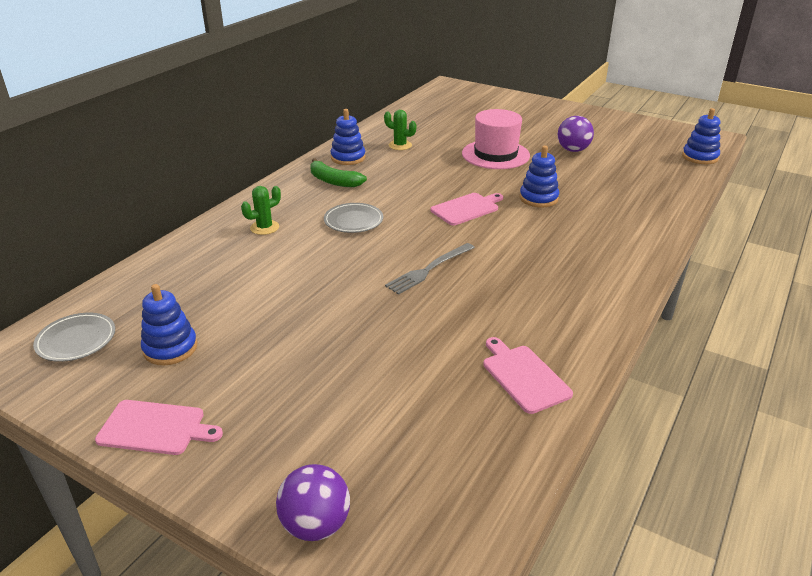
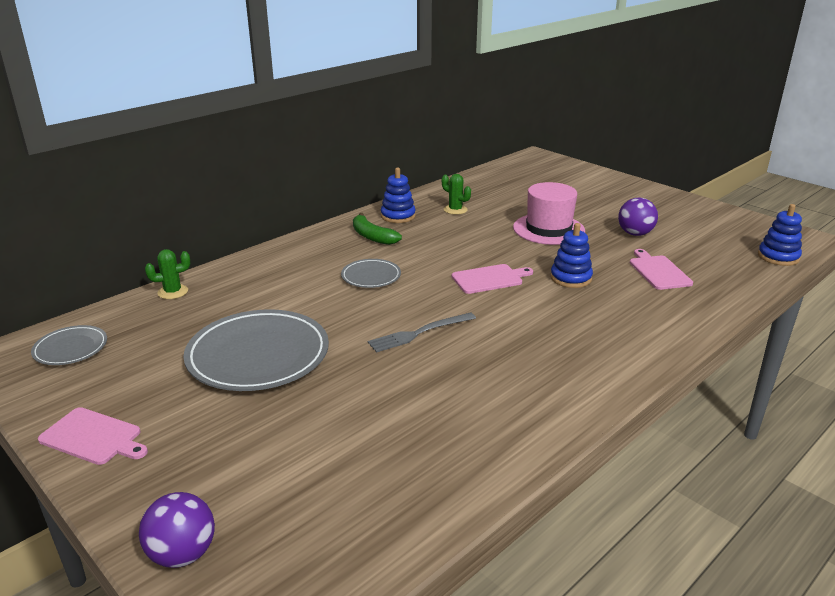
camera: 15 degrees right, 5 degrees down
(170, 348) = (144, 369): blue stacking toy -> none
(264, 227) = (285, 272): green cactus -> green cactus (173, 292)
(283, 315) = (258, 355): none -> grey plate
(523, 376) = (458, 453): pink cutting board -> pink cutting board (658, 271)

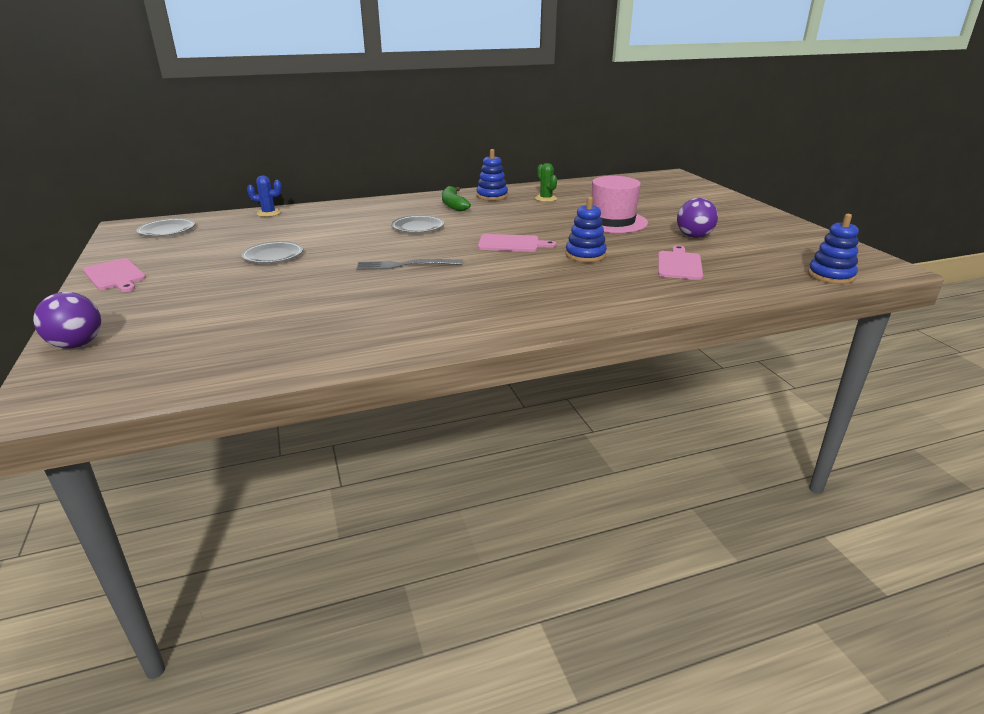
camera: 25 degrees right, 0 degrees up
(173, 292) = (268, 213): green cactus -> blue cactus
(258, 355) = (273, 255): grey plate -> grey plate, size x0.51

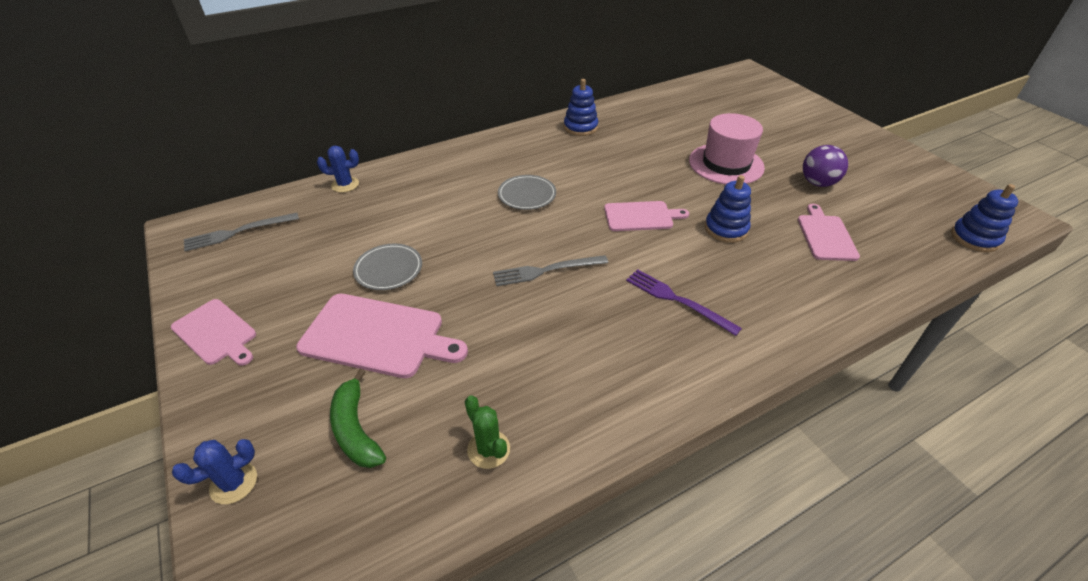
camera: 10 degrees left, 15 degrees up
(77, 344) = (234, 483): purple ball -> blue cactus
(167, 230) = (238, 232): grey plate -> grey fork
(240, 286) = (377, 336): none -> pink cutting board
(453, 205) = (546, 148): green banana -> green banana (356, 429)
(511, 288) = (677, 300): none -> purple fork
(546, 199) = (639, 127): green cactus -> green cactus (488, 449)

